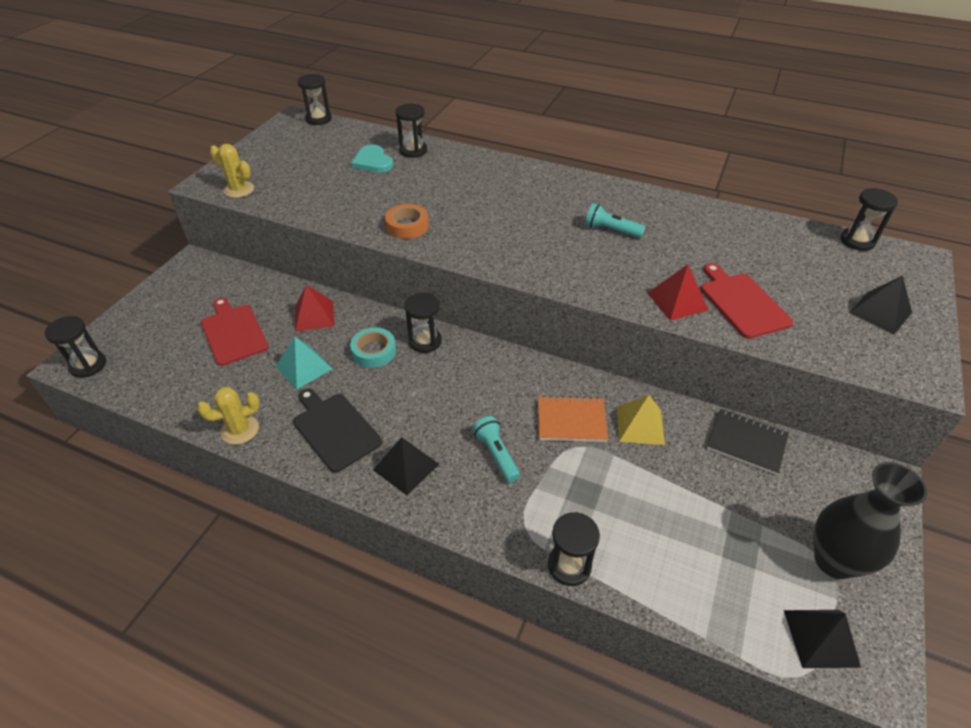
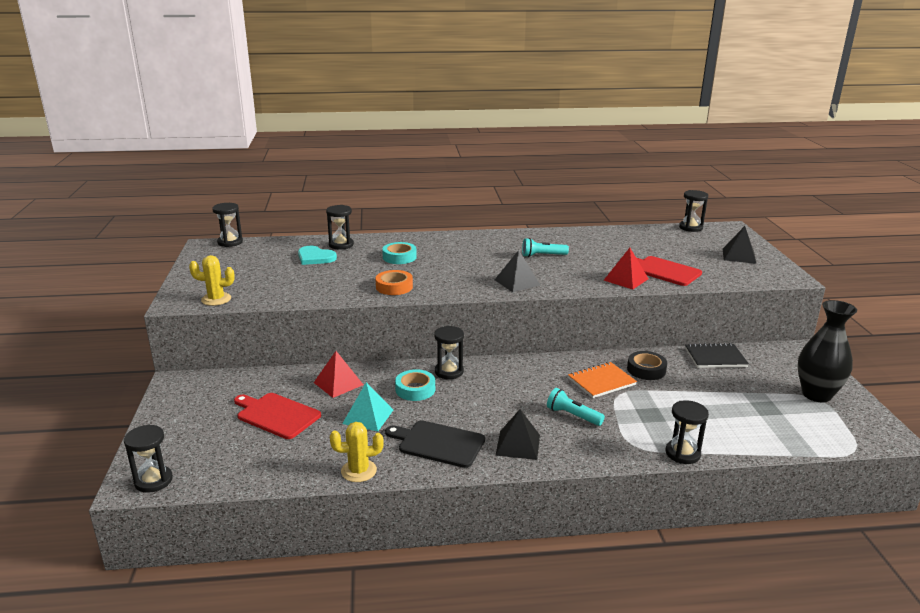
camera: 30 degrees left, 20 degrees down
(240, 430) = (358, 471): yellow cactus -> yellow cactus turned 45 degrees clockwise
(453, 185) = (399, 257): none -> turquoise tape
(640, 425) = (646, 369): yellow pyramid -> black tape
(821, 638) = (846, 430): black pyramid -> black pyramid (517, 282)

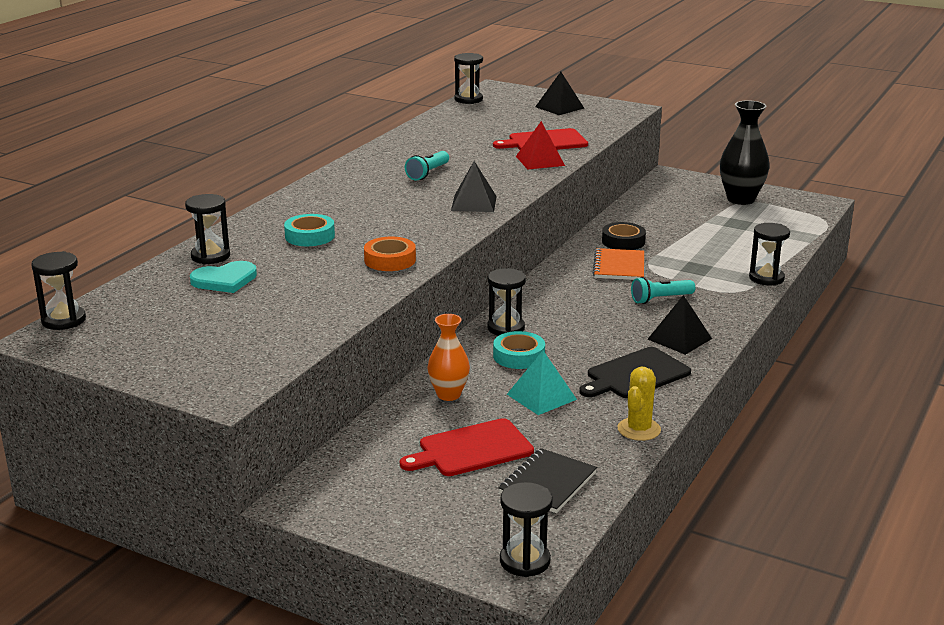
camera: 55 degrees left, 0 degrees up
(216, 299) = (257, 367): yellow cactus -> none
(338, 383) = (448, 395): red pyramid -> orange vase
(715, 357) = (639, 208): black notebook -> black notebook (548, 483)

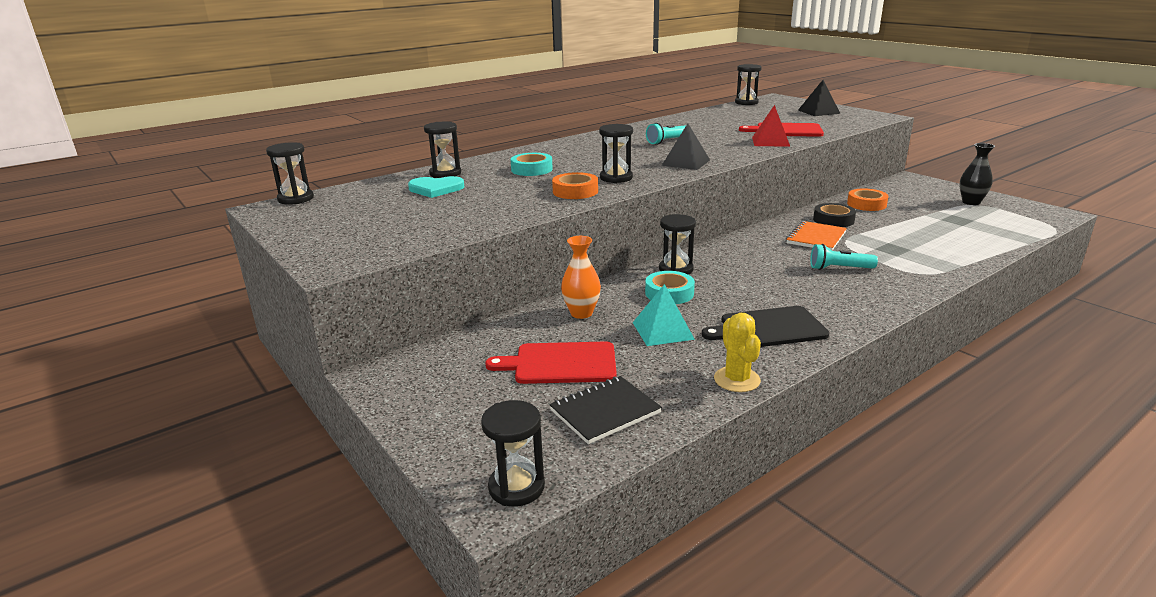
camera: 25 degrees right, 0 degrees up
(639, 429) = (737, 380): yellow cactus -> yellow cactus turned 60 degrees counterclockwise
(644, 216) = (866, 204): none -> orange tape
(679, 338) = (836, 304): black pyramid -> none
(740, 199) = (971, 202): black vase -> black vase, size x0.63
(766, 278) = (963, 267): black hourglass -> black hourglass (616, 178)

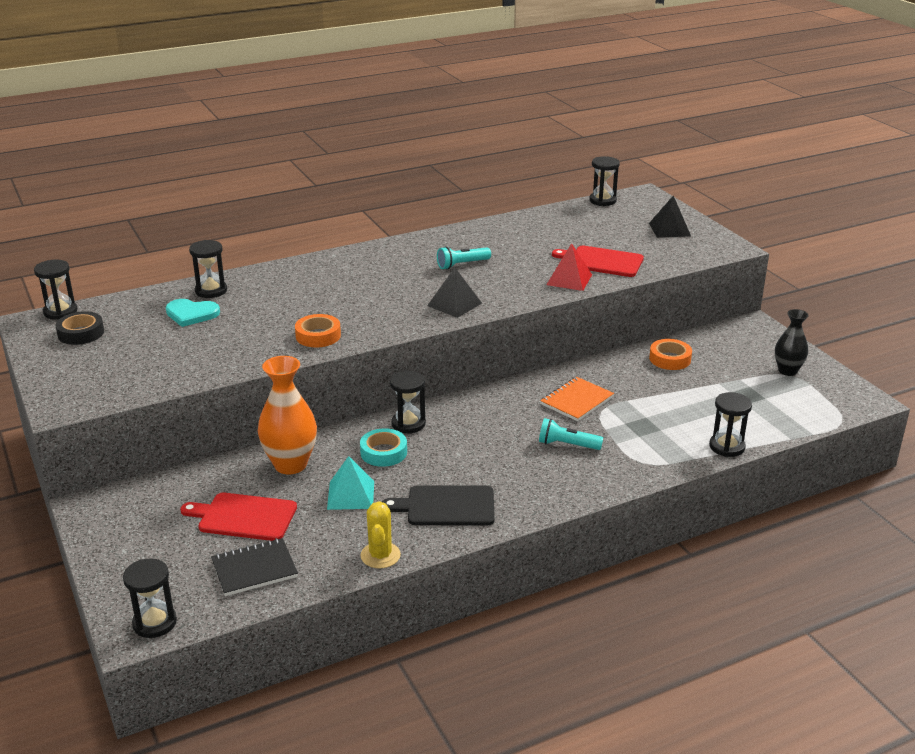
camera: 10 degrees right, 5 degrees up
(532, 169) = (296, 295): turquoise tape -> none
(581, 313) = (290, 464): orange vase -> orange vase, size x1.58
(616, 178) = (369, 320): black hourglass -> black hourglass (727, 447)
(833, 220) = (615, 378): black tape -> black tape (81, 333)

